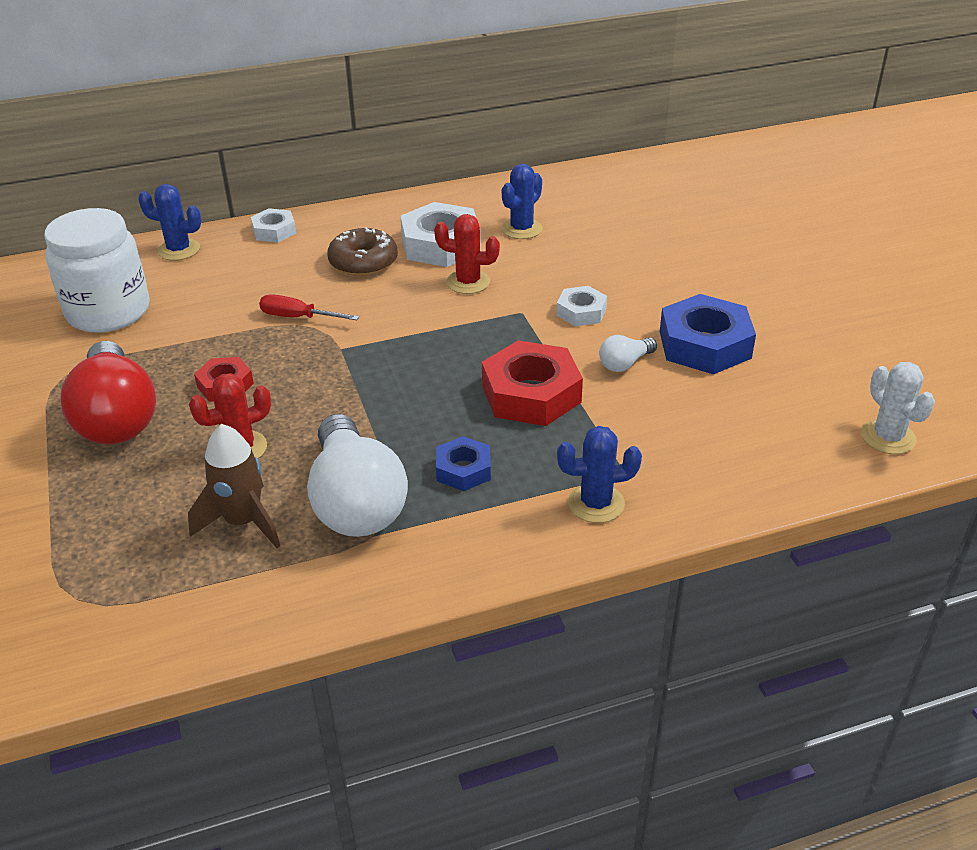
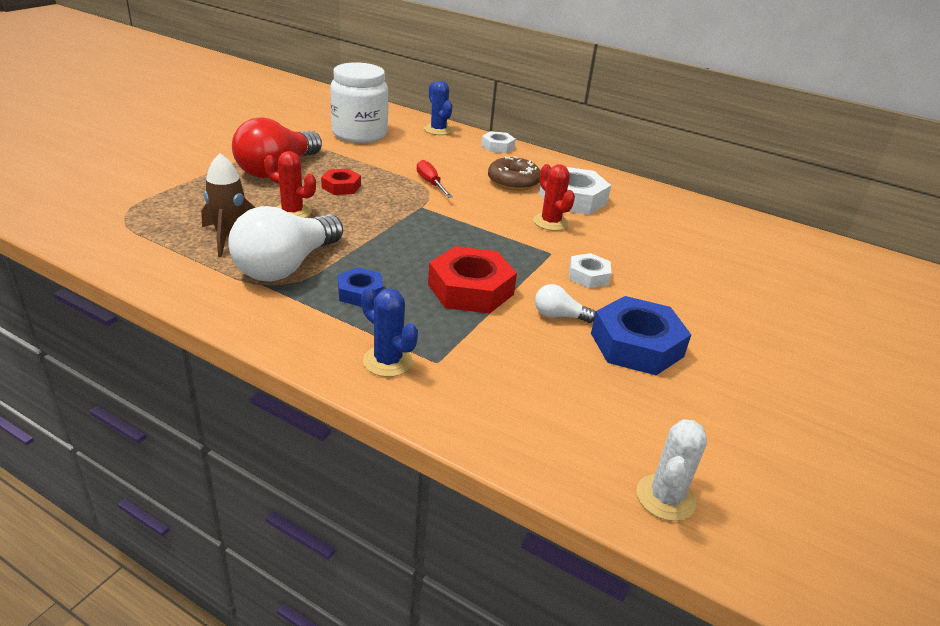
camera: 45 degrees right, 5 degrees down
(521, 229) = (639, 219): blue cactus -> none

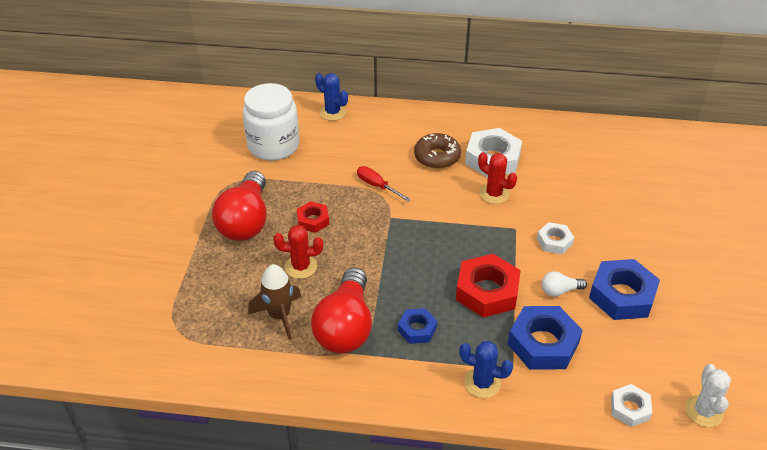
camera: 20 degrees left, 10 degrees up
(286, 266) = (345, 326): white light bulb -> red light bulb
(496, 353) = (543, 343): none -> blue nut
(497, 146) = (395, 115): white nut -> white nut (629, 408)

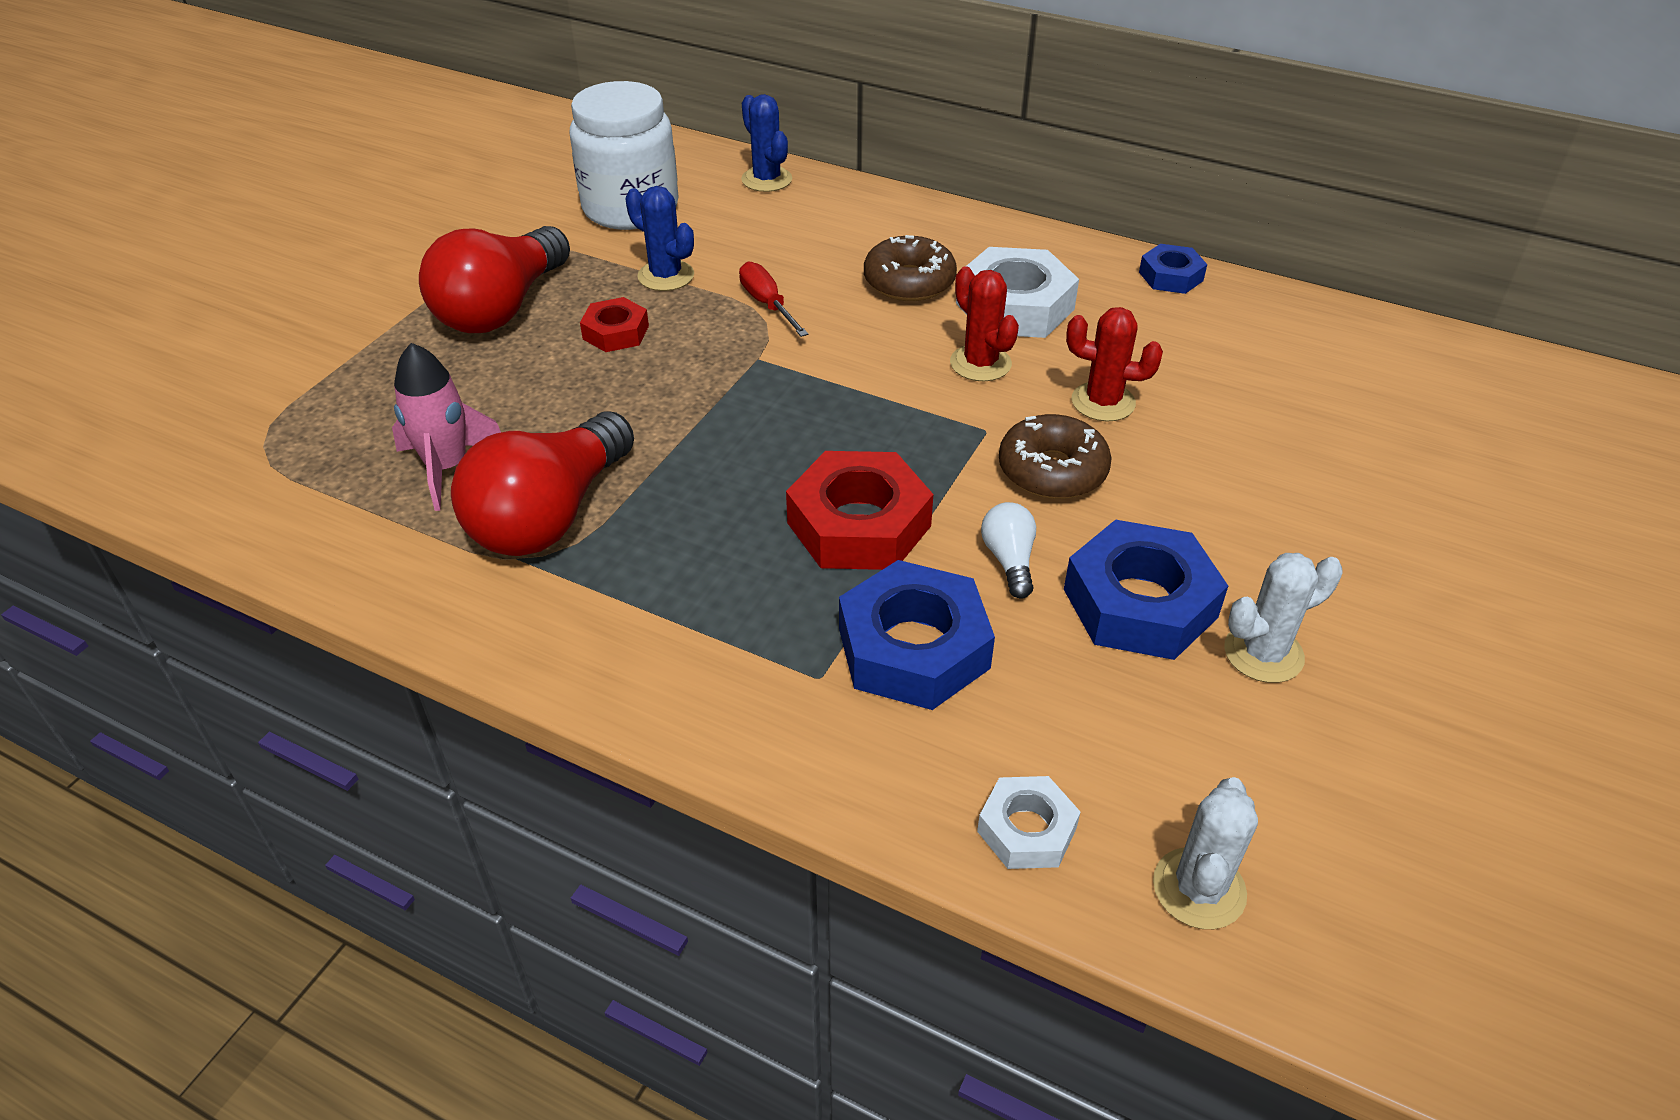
camera: 20 degrees right, 0 degrees up
(279, 316) = (447, 468): brown rocket -> pink rocket
(301, 267) = (542, 399): red cactus -> red cactus (1103, 402)
(417, 329) = (678, 555): blue nut -> blue nut (1171, 276)
(482, 383) = (741, 686): blue cactus -> blue cactus (666, 276)
(554, 241) = (1052, 471): white nut -> brown donut
(560, 291) = (1009, 560): white light bulb -> white light bulb turned 75 degrees clockwise
(680, 304) = (1263, 653): none -> white cactus

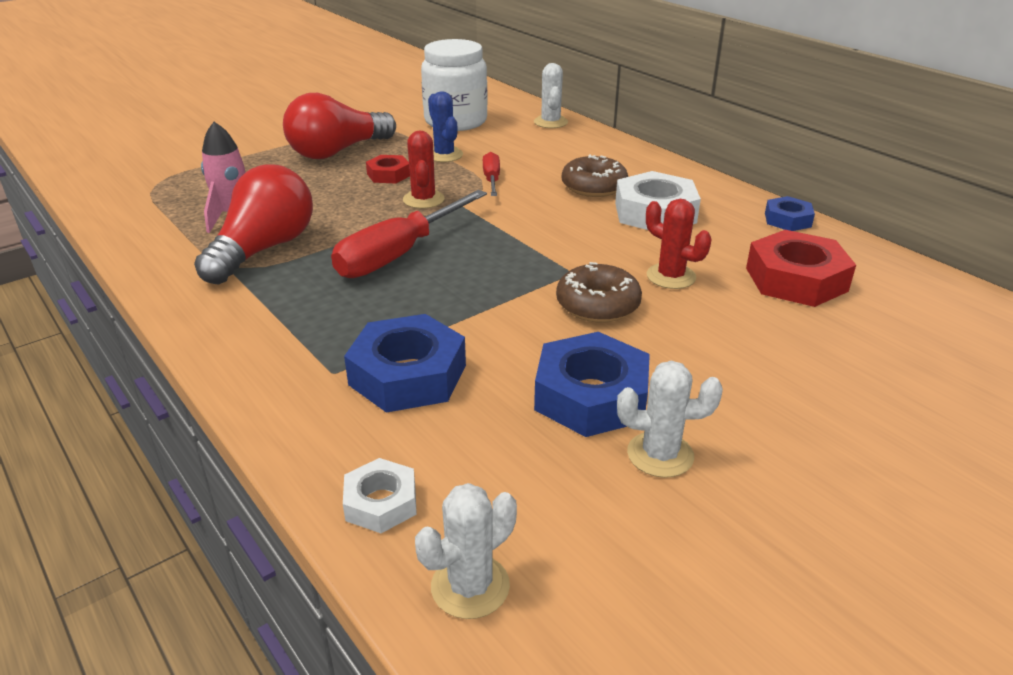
camera: 25 degrees right, 10 degrees down
(550, 515) = (263, 249): red light bulb -> red light bulb turned 150 degrees clockwise
(747, 467) = (399, 254): none -> red screwdriver
(766, 179) = (550, 122): blue cactus -> white cactus
(859, 524) = (438, 300): red nut -> red nut (796, 279)
(980, 363) = (602, 237): red cactus -> red cactus (423, 200)
(1009, 560) = (519, 346): white light bulb -> none

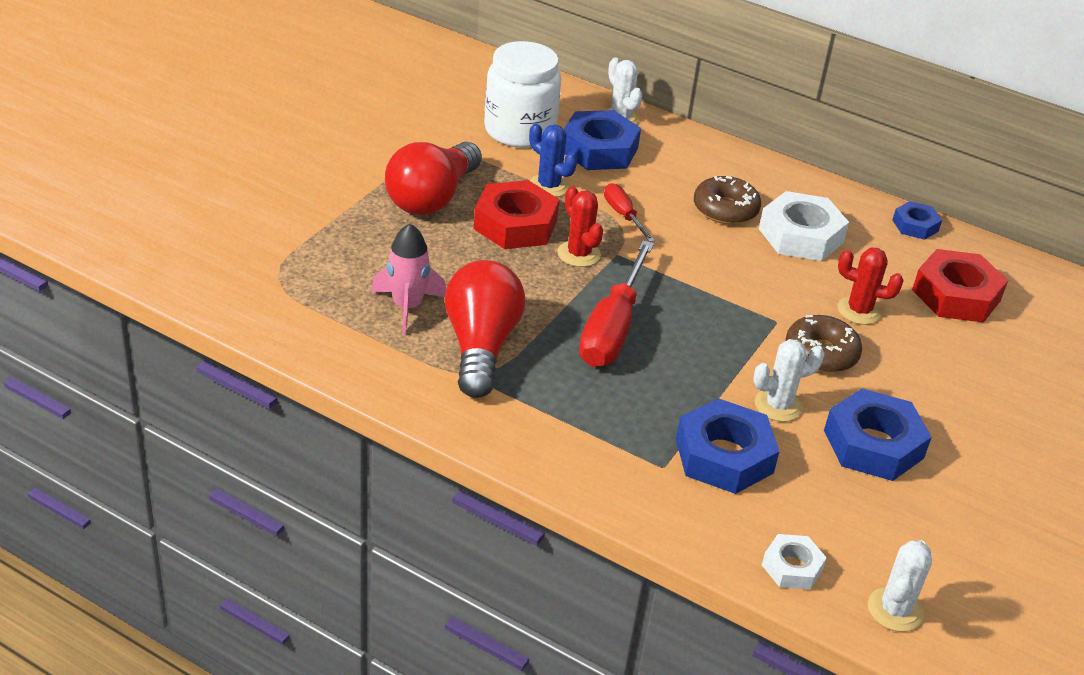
camera: 25 degrees left, 5 degrees up
(388, 175) = (515, 224): red nut -> red nut, size x1.80
(513, 138) = (599, 149): none -> blue nut
(660, 455) = (950, 483): white cactus -> white cactus (778, 405)

